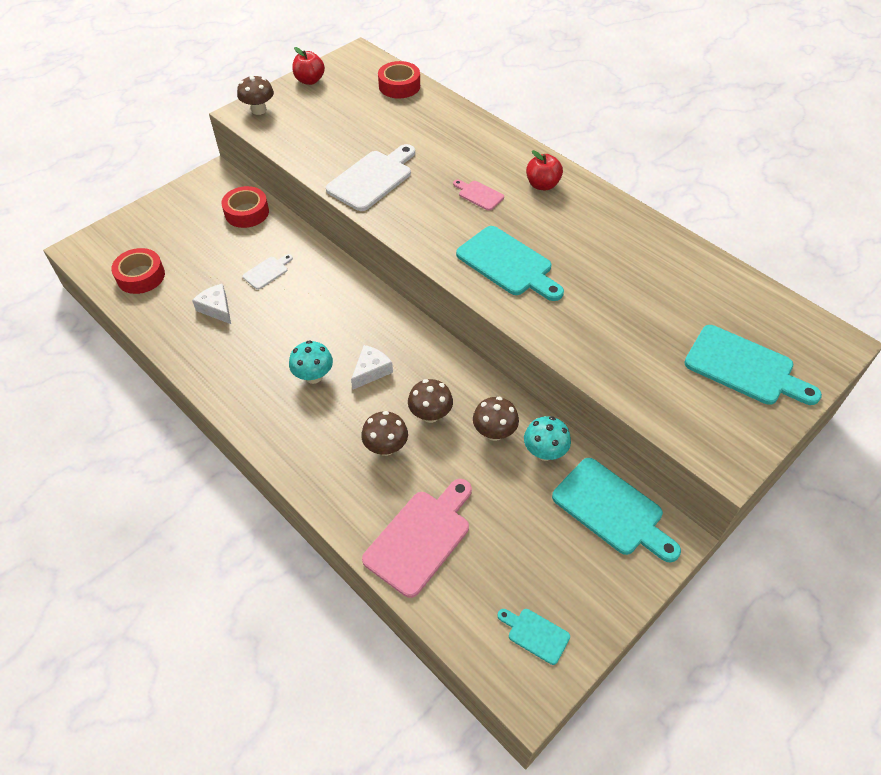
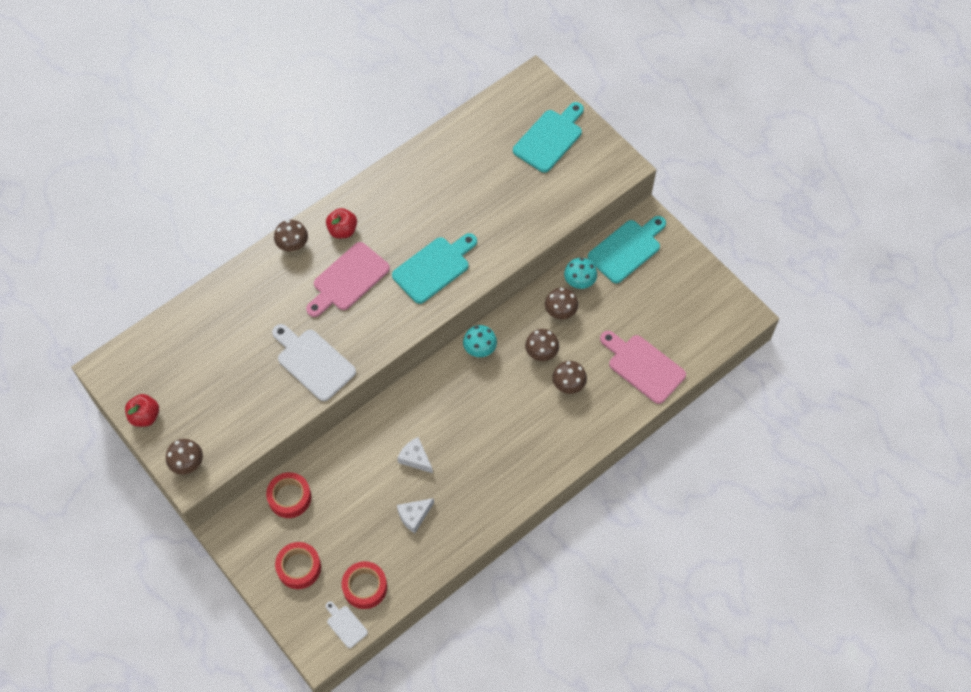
camera: 85 degrees left, 10 degrees up
(267, 272) = (374, 475): white cutting board -> white cutting board (345, 625)
(313, 376) = (497, 435): turquoise mushroom -> turquoise mushroom (480, 349)
(371, 371) = (496, 393): white cheese -> white cheese (415, 458)
(399, 86) = (173, 333): red tape -> red tape (299, 567)
(479, 195) = (348, 279): pink cutting board -> pink cutting board, size x1.98
(514, 151) = (293, 245): none -> brown mushroom
(535, 634) = (711, 306): turquoise cutting board -> none

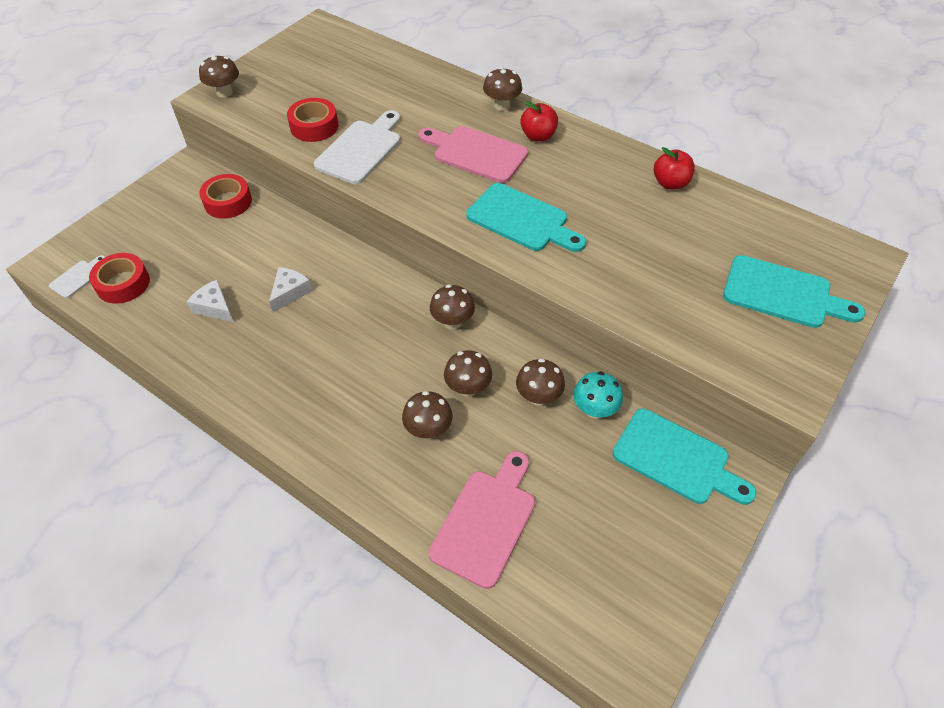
camera: 75 degrees right, 10 degrees down
(145, 416) = (273, 57): red apple -> red apple (670, 183)
(299, 567) = (146, 226): red tape -> red tape (314, 126)
(480, 349) = (452, 322): turquoise mushroom -> brown mushroom

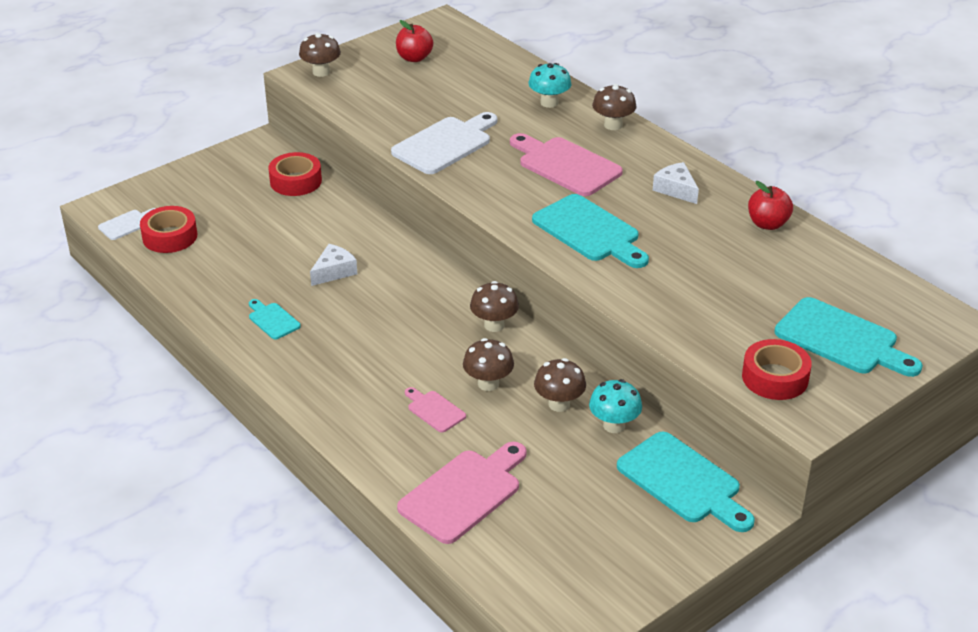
camera: 15 degrees right, 15 degrees down
(214, 307) = (254, 272): white cheese -> white cheese (676, 189)
(246, 358) = (272, 320): none -> turquoise cutting board
(314, 126) = (403, 116): red tape -> red tape (775, 377)
(428, 429) = (434, 410): brown mushroom -> pink cutting board
(439, 92) = (549, 103): none -> turquoise mushroom
(538, 136) = (640, 159): red apple -> red apple (414, 58)

